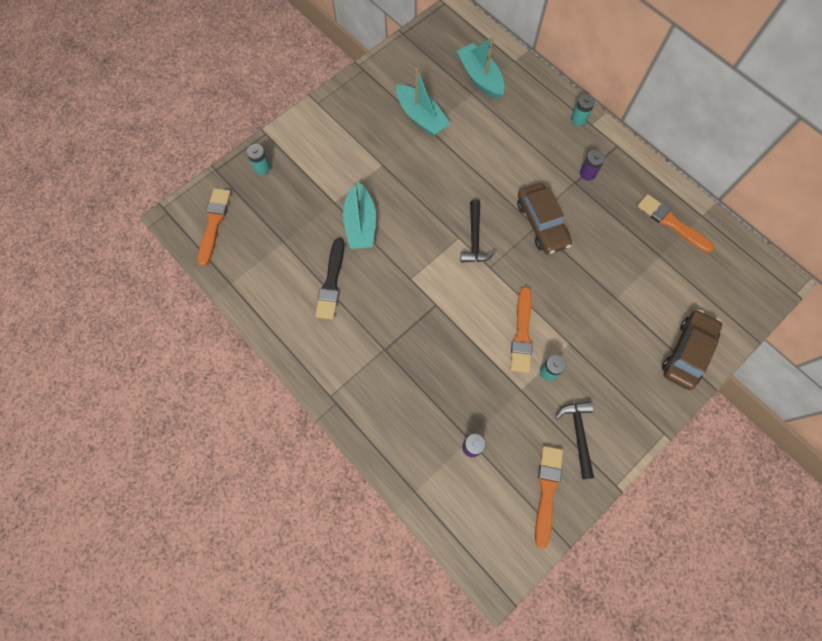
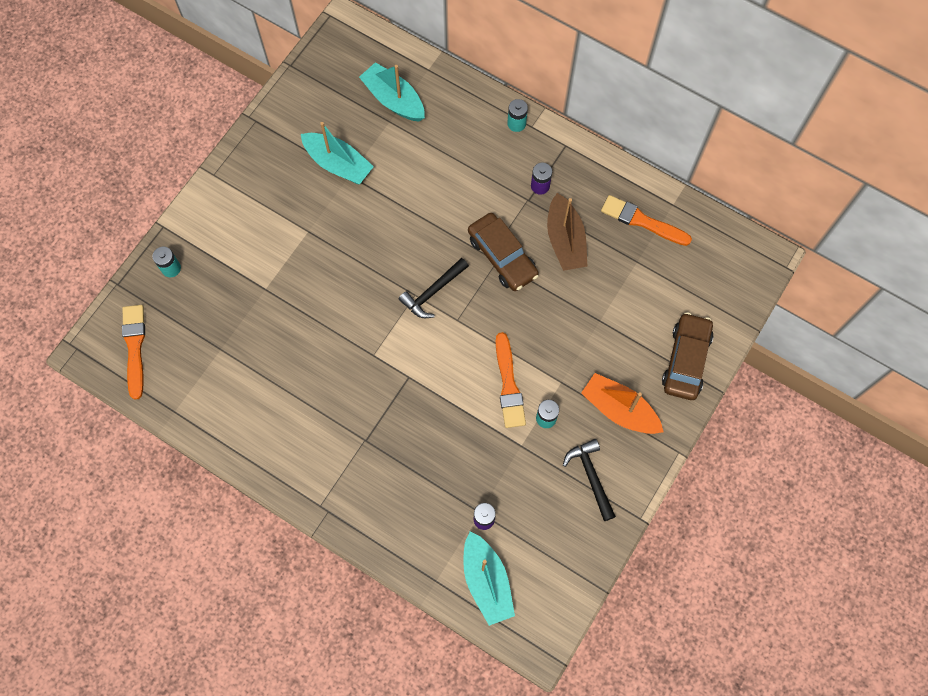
camera: 15 degrees left, 0 degrees up
(331, 282) = (287, 381): black brush -> none
(360, 224) = (302, 306): turquoise boat -> turquoise boat (486, 581)
(474, 238) = (433, 292): black hammer -> black hammer turned 60 degrees clockwise
(547, 491) = (571, 543): orange brush -> none
(600, 223) = (565, 240): none -> brown boat
(617, 380) = (619, 409): none -> orange boat

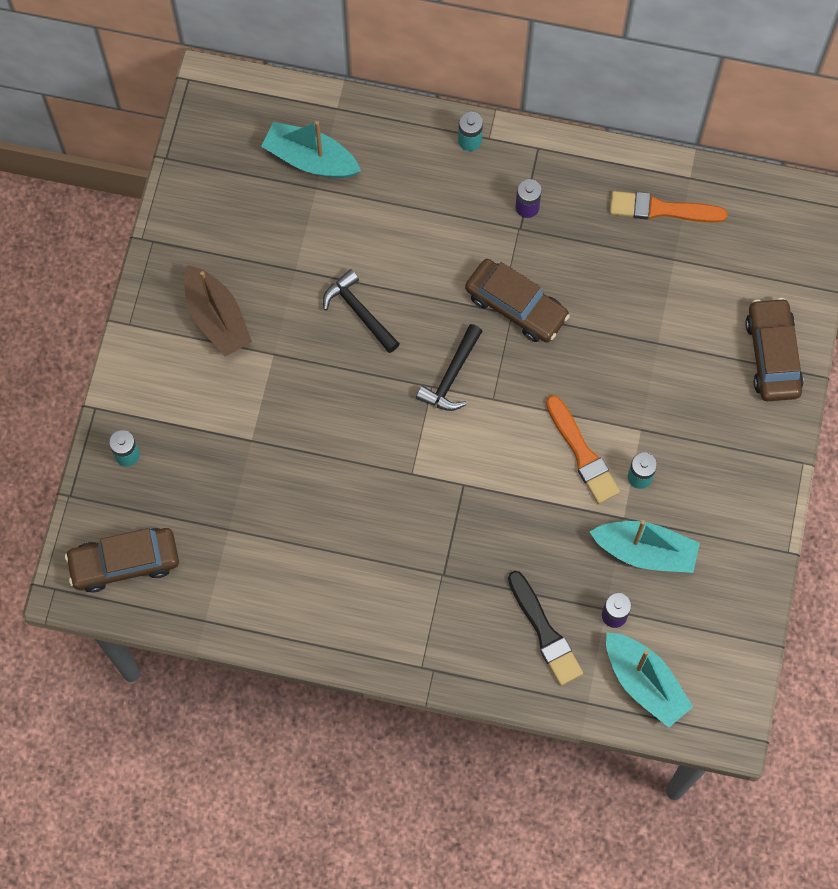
camera: 20 degrees left, 0 degrees up
(135, 347) = (124, 563): orange brush -> brown car
(338, 164) = (276, 261): turquoise boat -> turquoise boat (645, 551)
(425, 513) = (545, 632): none -> black brush
(565, 240) = (581, 262): brown boat -> brown boat (217, 318)
(591, 476) = (716, 525): black hammer -> black hammer (359, 312)
(619, 409) = (718, 438): orange boat -> none

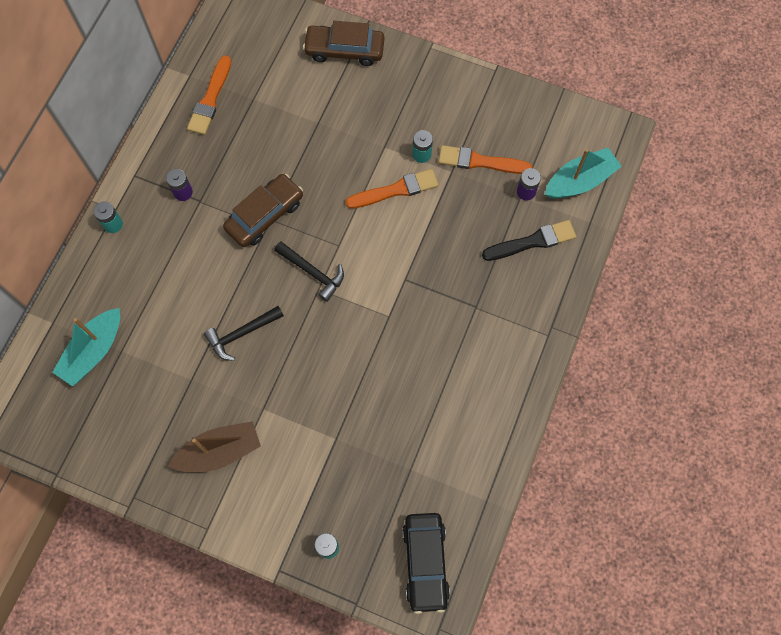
camera: 80 degrees left, 0 degrees up
(124, 563) = (425, 562): brown car -> black car
(645, 551) = (480, 162): turquoise boat -> orange brush

